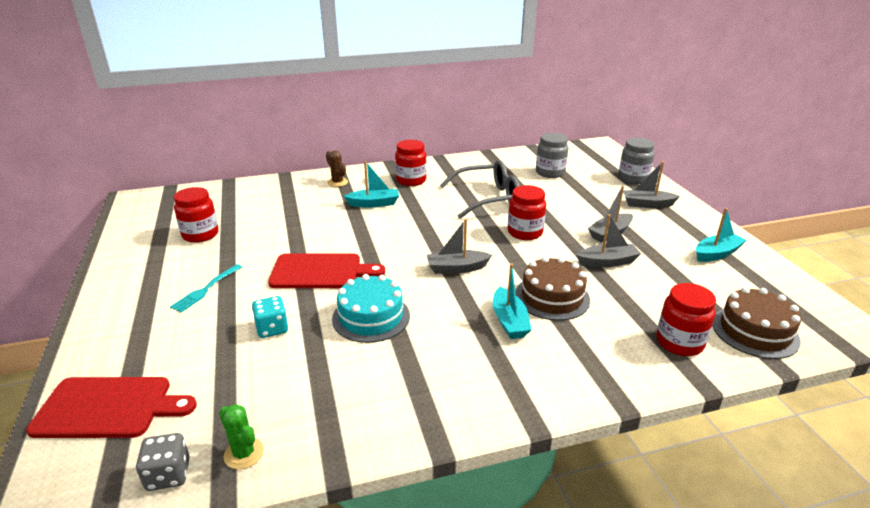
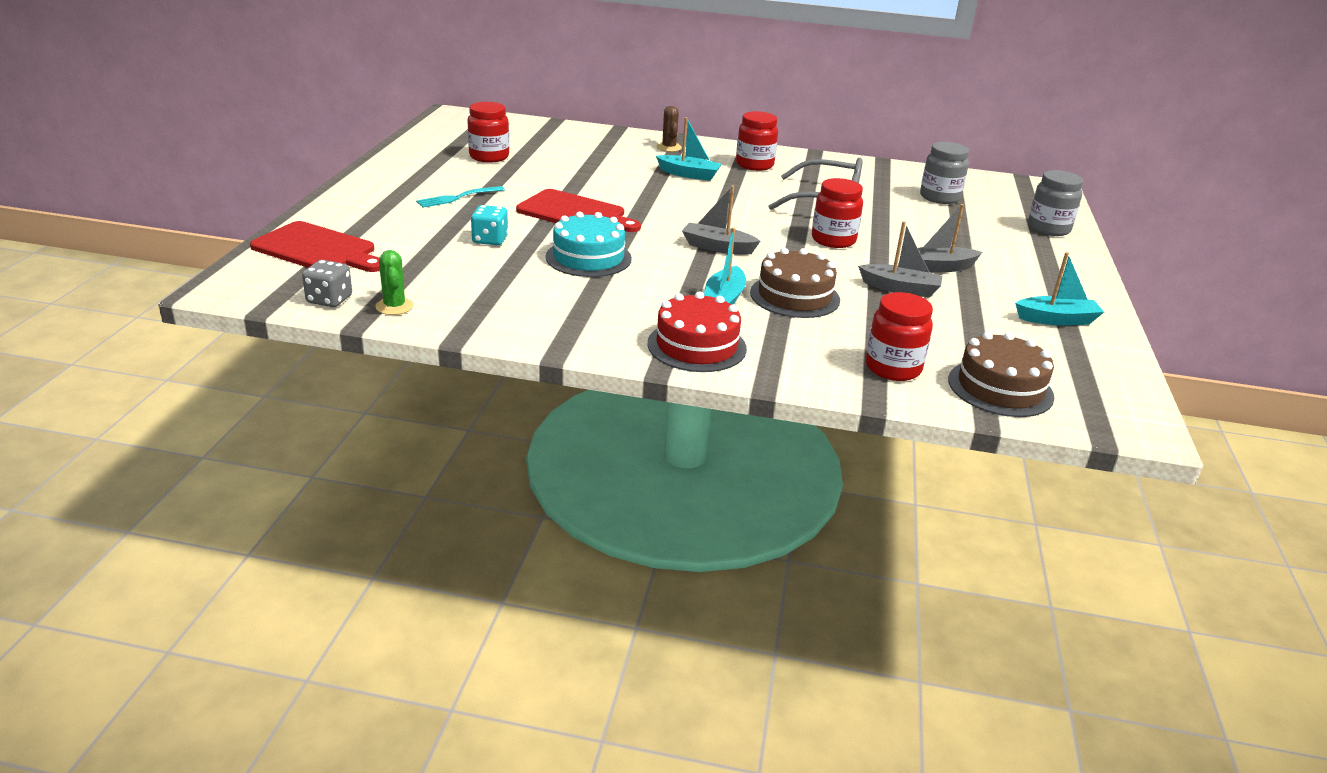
camera: 25 degrees right, 0 degrees up
(536, 382) = (696, 346): none -> red cake
(647, 204) = (1030, 256): grey boat -> none

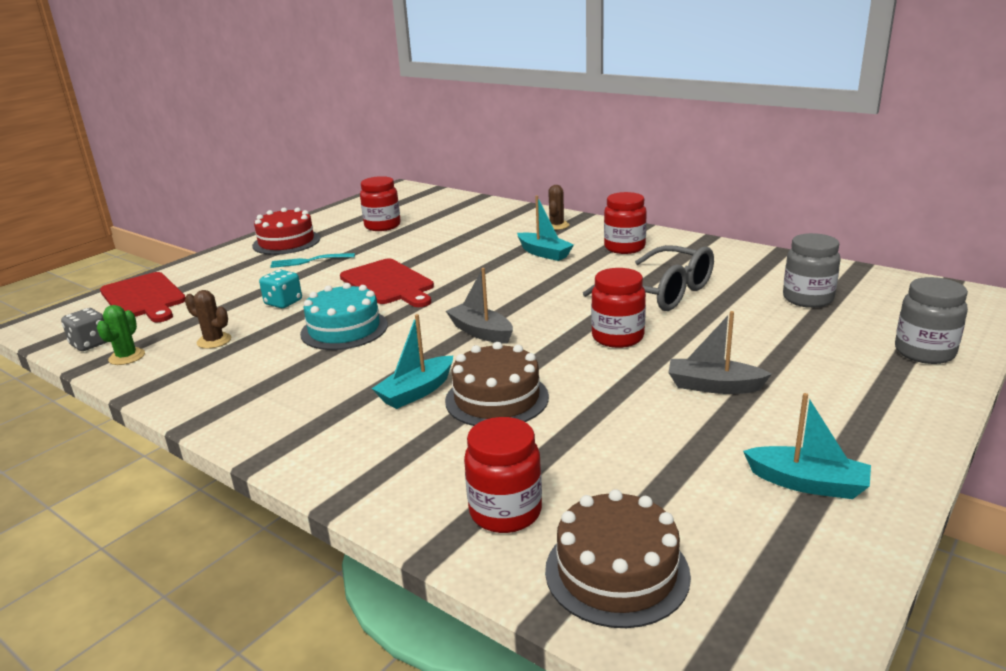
camera: 30 degrees right, 5 degrees down
(469, 282) = (214, 341): none -> brown cactus
(696, 346) = (324, 441): red cake -> red cake (286, 242)
(900, 289) = (633, 407): grey boat -> none

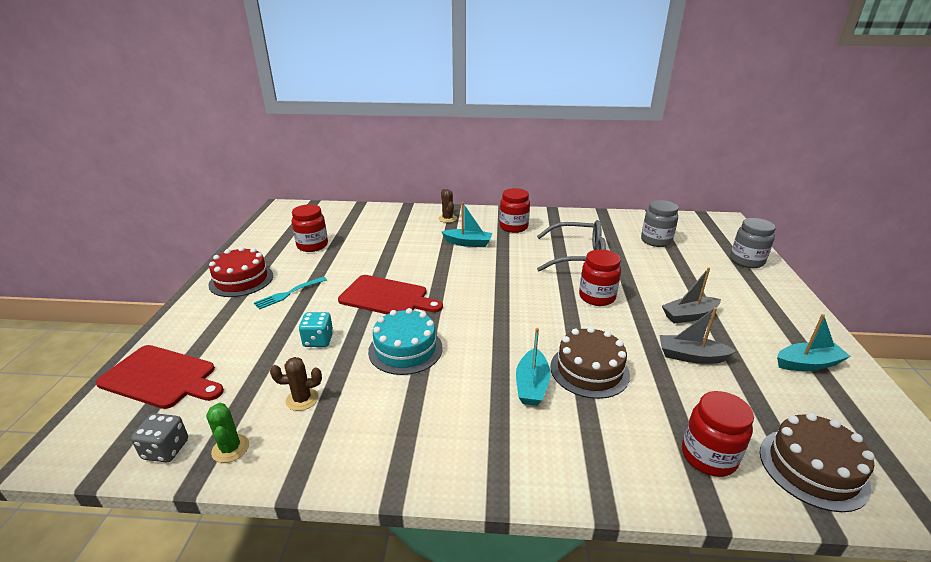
camera: 35 degrees left, 5 degrees up
(481, 332) = (509, 319): grey boat -> grey boat (691, 356)

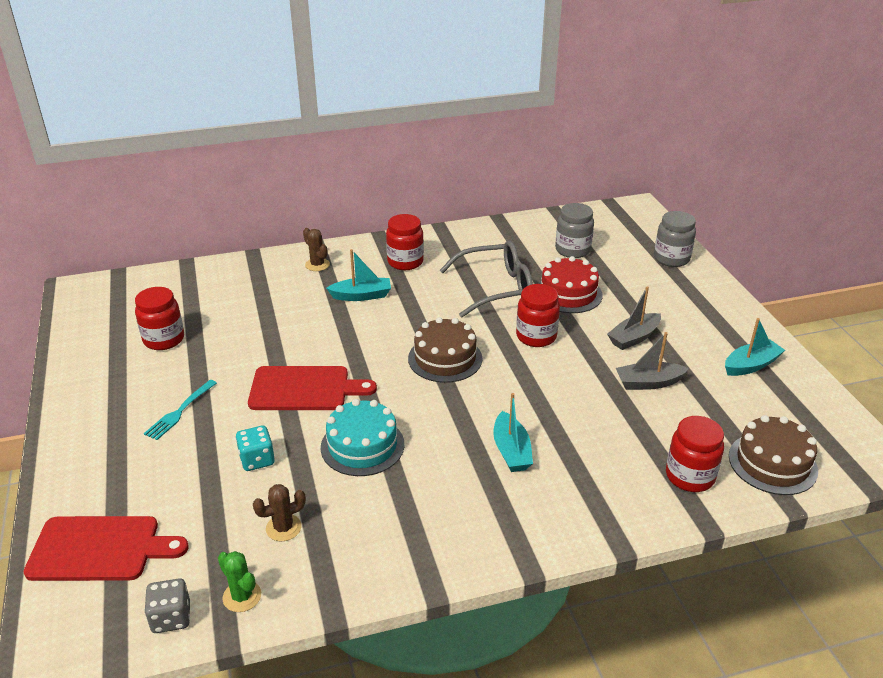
camera: 20 degrees left, 5 degrees up
(241, 280) = (103, 407): red cake -> red cake (568, 293)
(589, 370) = (560, 421): brown cake -> brown cake (445, 358)

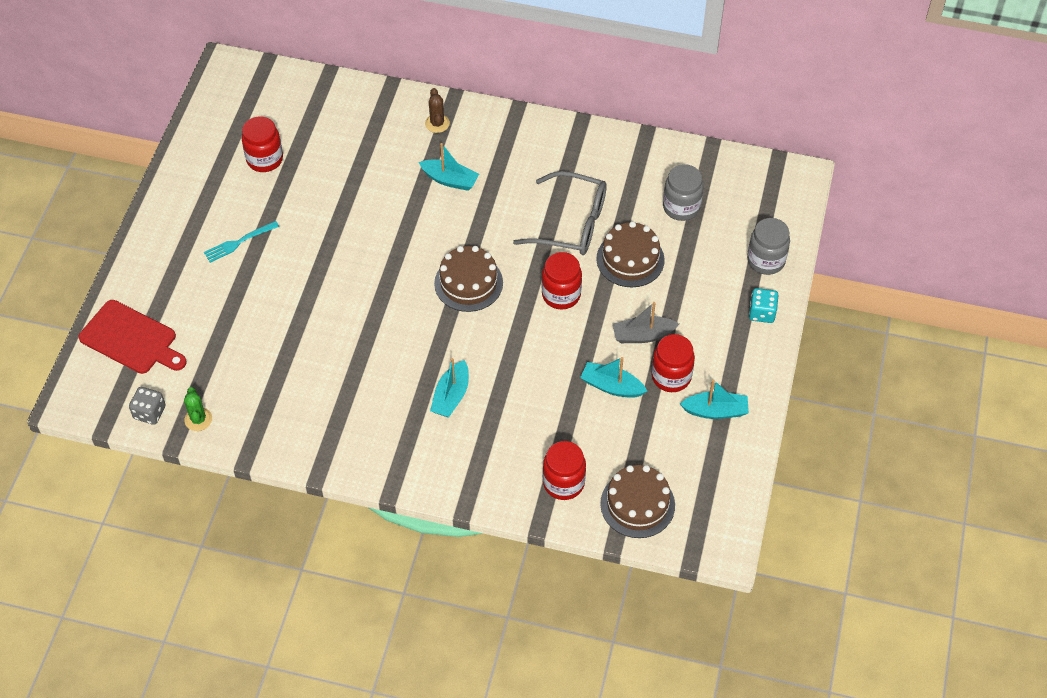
camera: 30 degrees right, 20 degrees up
(257, 460) = (268, 314): turquoise dice -> turquoise dice (762, 313)
(283, 528) = (252, 381): brown cactus -> none
(304, 389) = (340, 263): red cutting board -> none
(362, 446) = (348, 338): turquoise cake -> none
(405, 262) = (516, 154): red jar -> red jar (671, 377)
(568, 293) = (630, 259): red cake -> brown cake
(648, 383) = (611, 386): grey boat -> turquoise boat

